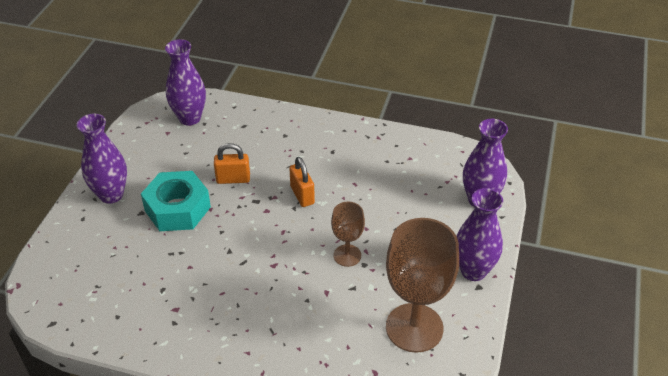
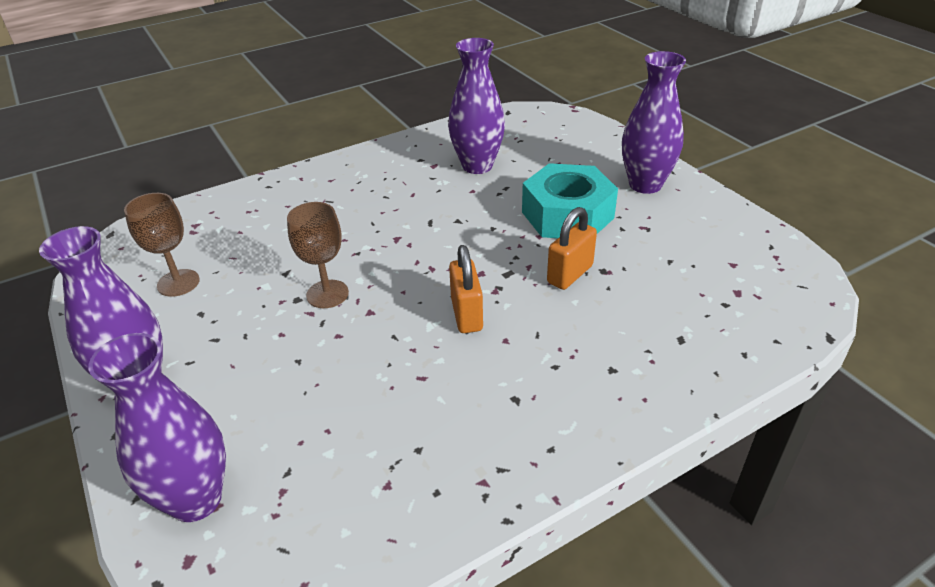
camera: 135 degrees right, 5 degrees down
(190, 118) = (751, 296): purple vase -> purple vase (477, 166)
(302, 195) = (466, 314): orange padlock -> orange padlock turned 60 degrees clockwise
(414, 327) = (178, 283): brown goblet -> brown goblet, size x0.52

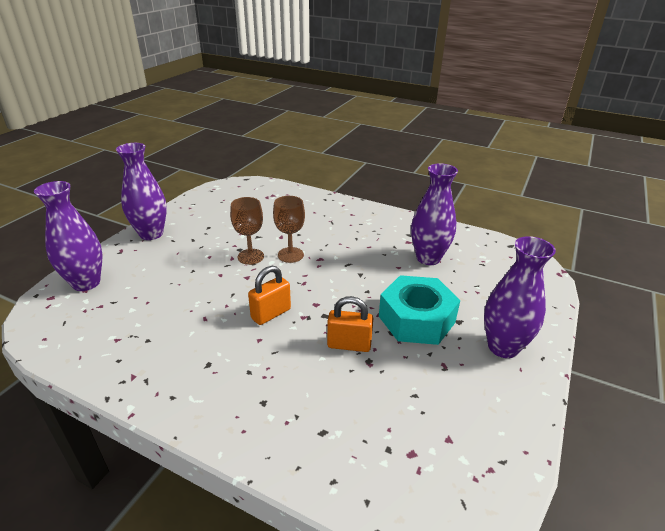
camera: 55 degrees right, 5 degrees down
(178, 283) = (225, 211): brown goblet -> brown goblet (290, 255)

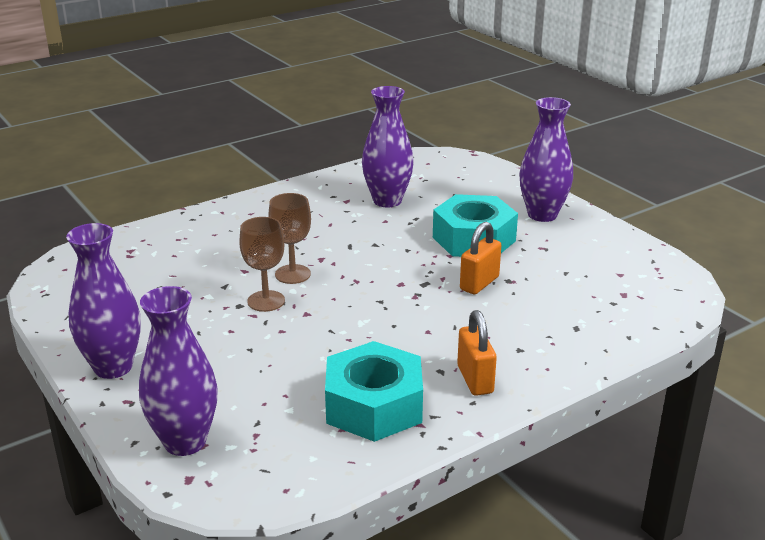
camera: 60 degrees left, 5 degrees down
(148, 345) = (374, 405): none -> turquoise nut
(271, 314) = (392, 314): orange padlock -> orange padlock (475, 379)

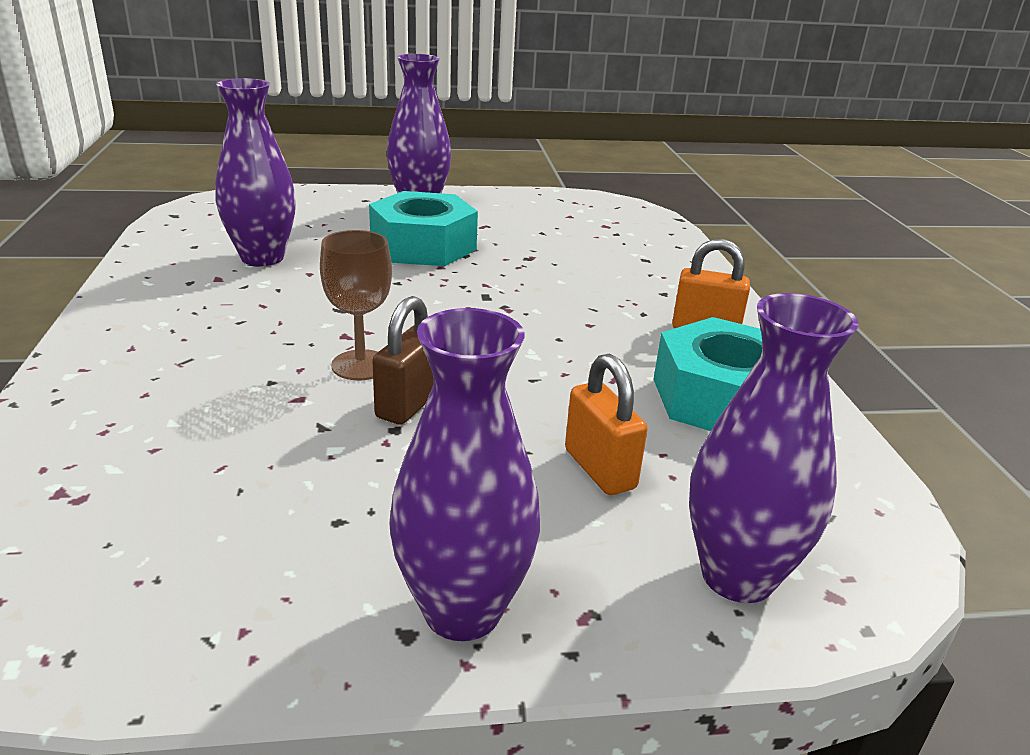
camera: 65 degrees left, 0 degrees up
(266, 301) = (409, 404): brown goblet -> brown padlock
(479, 283) = (519, 271): orange padlock -> orange padlock (600, 469)

